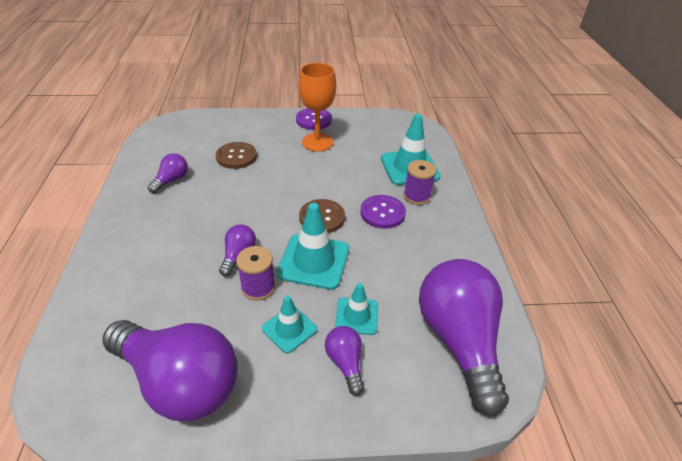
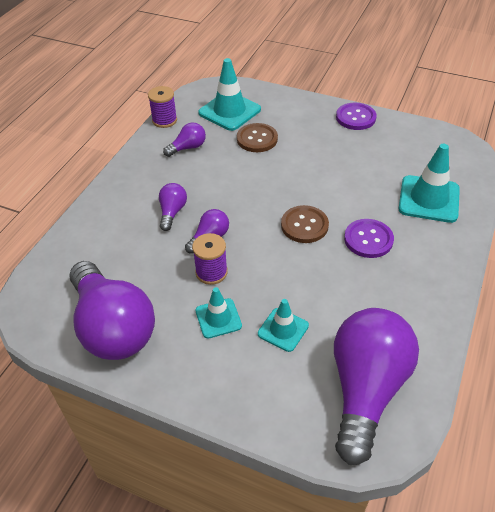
camera: 30 degrees right, 5 degrees up
(314, 261) = (273, 265): turquoise traffic cone -> turquoise traffic cone (229, 111)
(317, 142) = (345, 144): orange goblet -> none
(345, 363) = (249, 366): purple light bulb -> purple light bulb (172, 212)
(416, 196) = (416, 233): purple spool -> purple spool (164, 120)

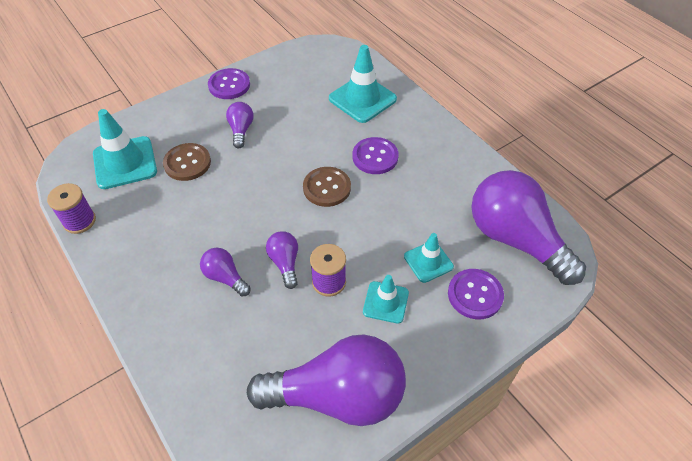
camera: 60 degrees left, 5 degrees up
(188, 148) = (144, 221): purple light bulb -> purple light bulb (241, 130)
(273, 381) = (475, 295): none -> purple button

